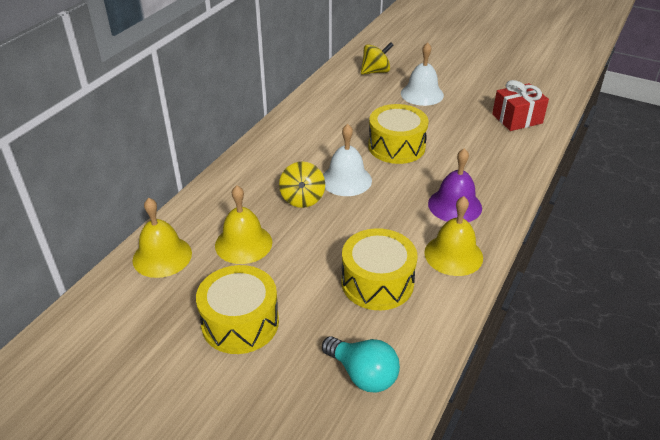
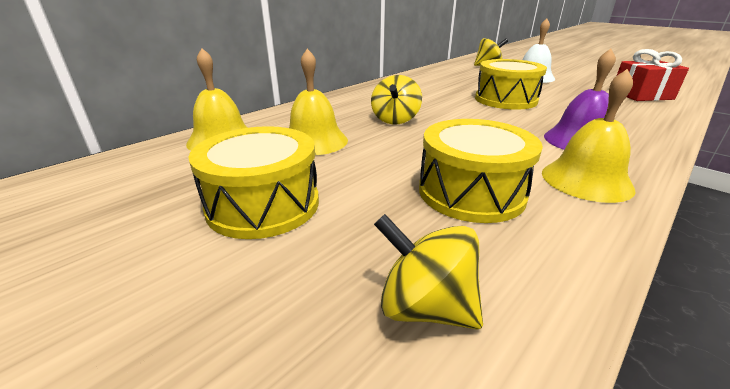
camera: 15 degrees right, 10 degrees down
(346, 180) = (447, 113): white bell -> none
(363, 374) = (425, 307): turquoise light bulb -> yellow spinning top

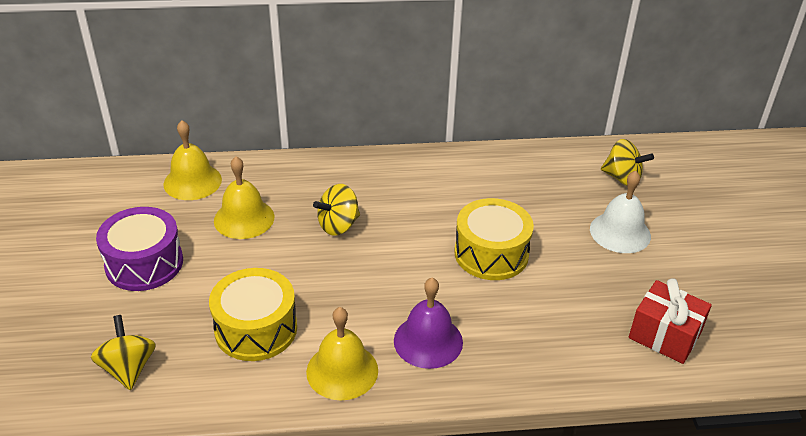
camera: 40 degrees right, 10 degrees up
(263, 204) = (144, 263): yellow drum -> purple drum

